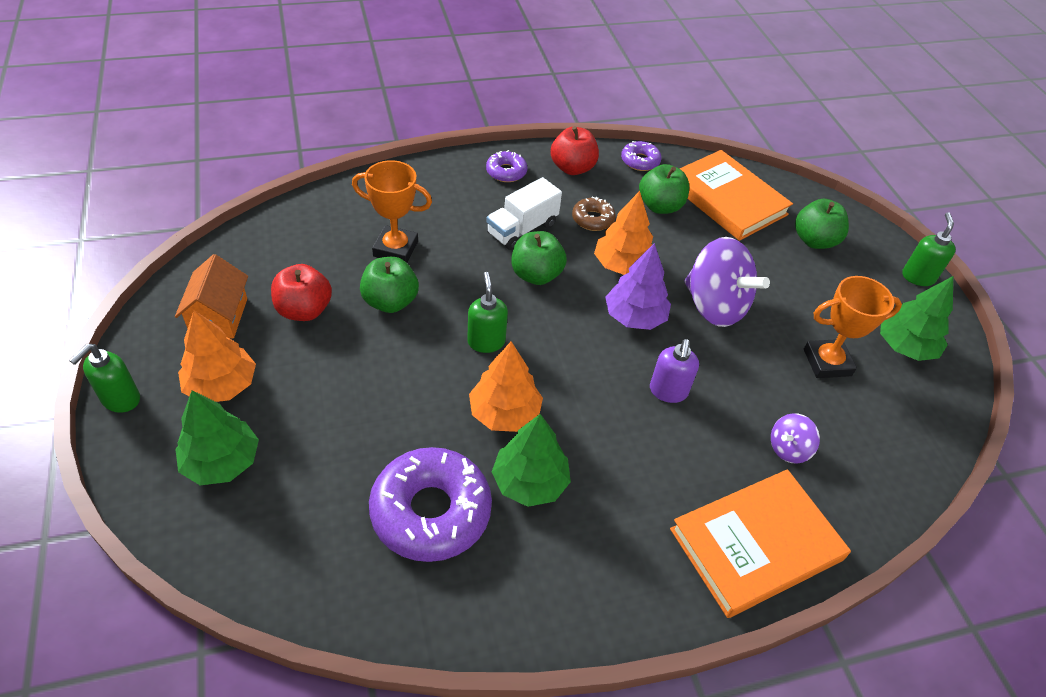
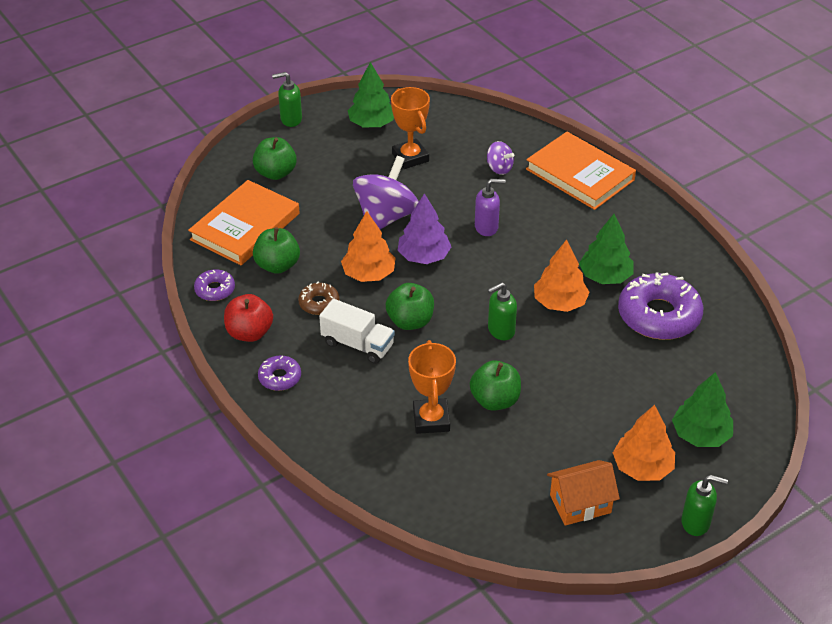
camera: 105 degrees left, 5 degrees down
(304, 310) = (538, 451): red apple -> none

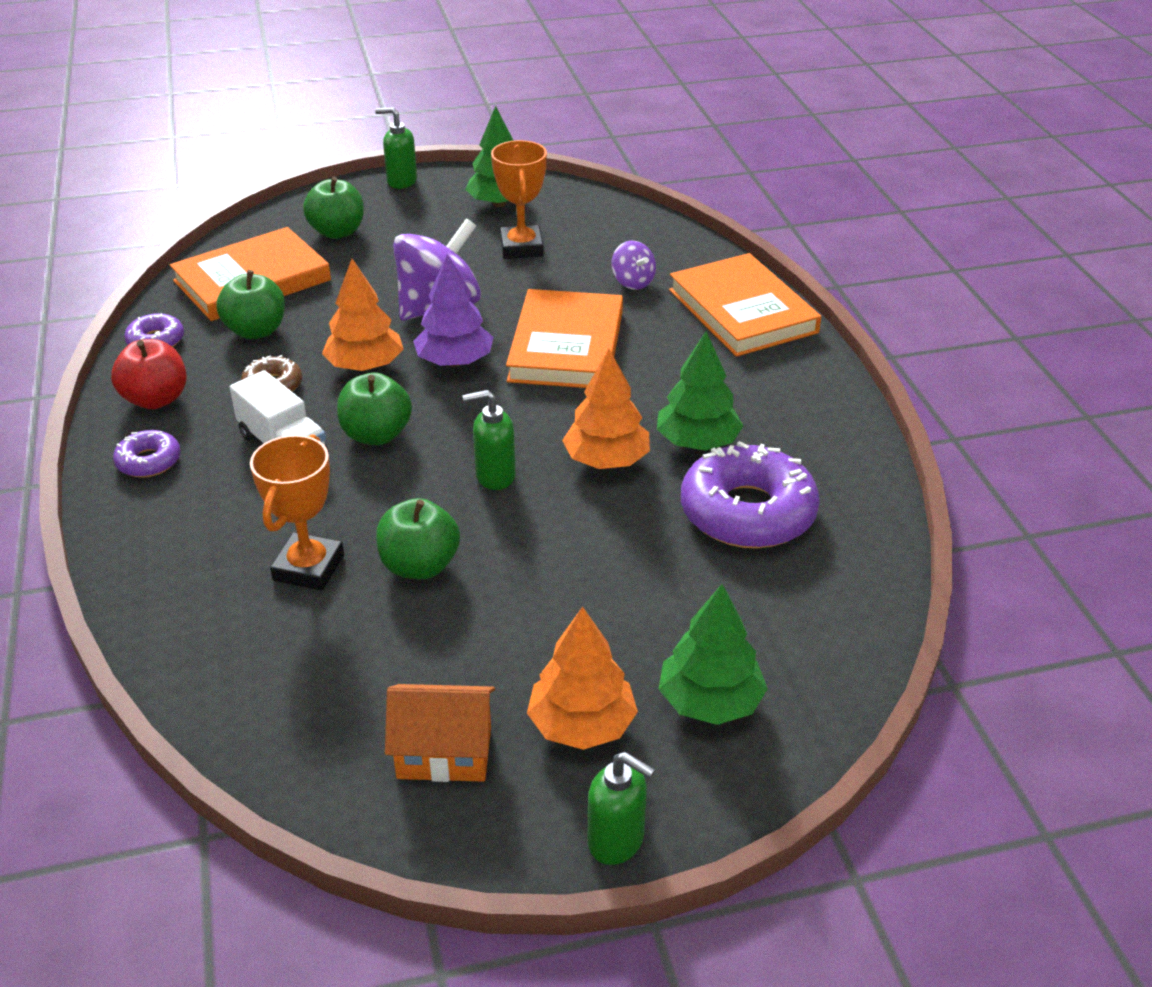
camera: 20 degrees right, 5 degrees down
(486, 227) = (566, 346): purple soap dispenser -> orange book

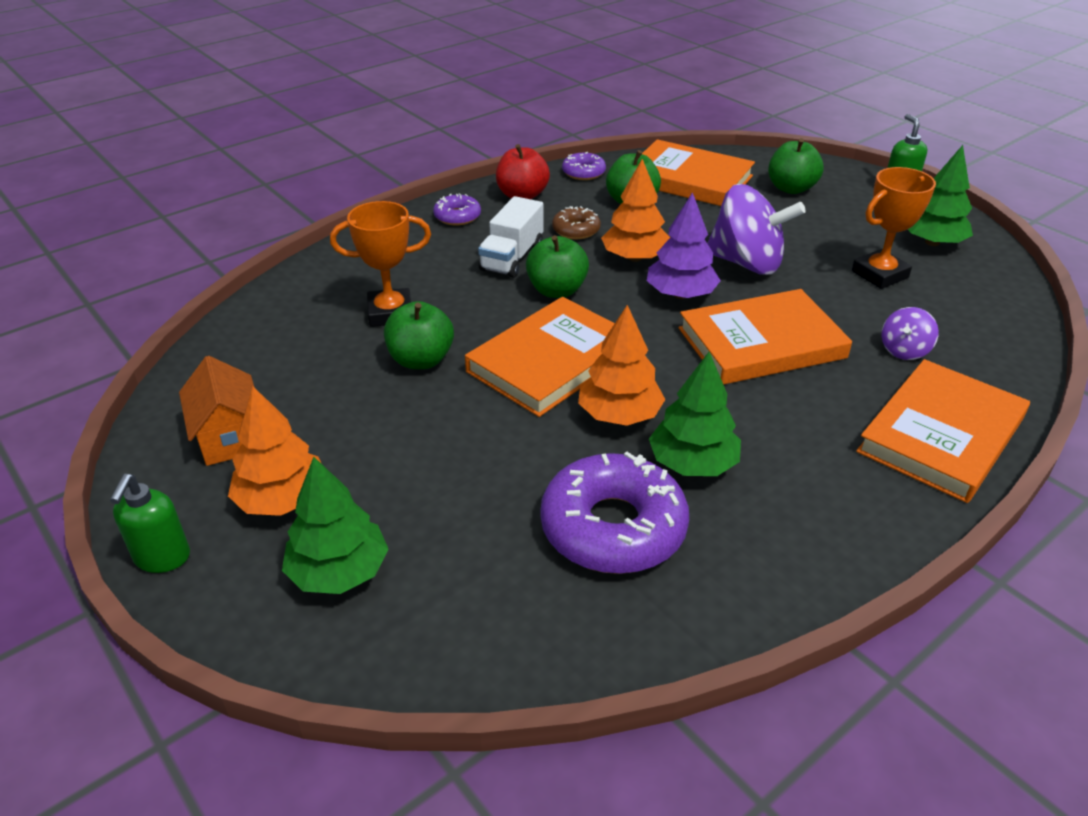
camera: 65 degrees right, 0 degrees up
(495, 476) = (551, 361): green soap dispenser -> orange book

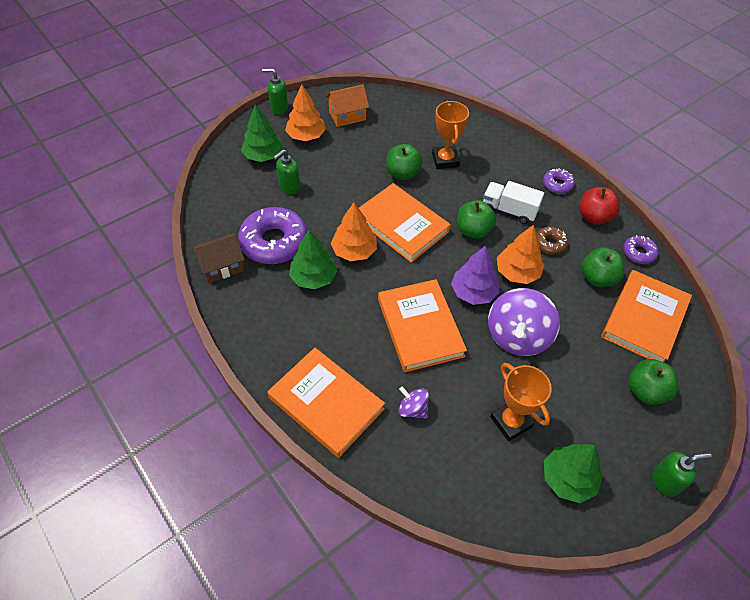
camera: 90 degrees right, 15 degrees up
(451, 516) = (289, 187): none -> green soap dispenser
(695, 609) = (222, 266): none -> brown house

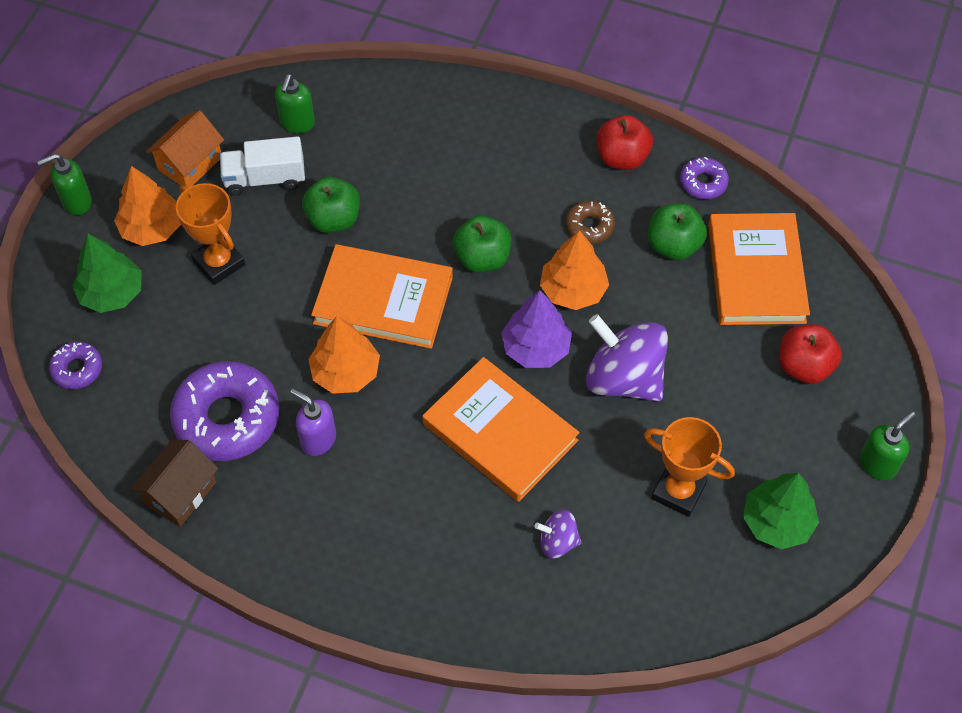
camera: 30 degrees left, 5 degrees up
(289, 187) = (188, 324): green soap dispenser -> green soap dispenser (297, 123)
(313, 277) = (318, 440): green tree -> purple soap dispenser
(326, 403) = (450, 595): orange book -> none
(445, 160) = (378, 168): orange trophy -> orange trophy (219, 263)
(509, 210) = (510, 203): white truck -> white truck (265, 179)
(517, 336) = (624, 378): purple spinning top -> purple spinning top turned 135 degrees clockwise
(557, 184) = (549, 131): purple donut -> purple donut (77, 369)
(645, 391) = (804, 366): green apple -> red apple

